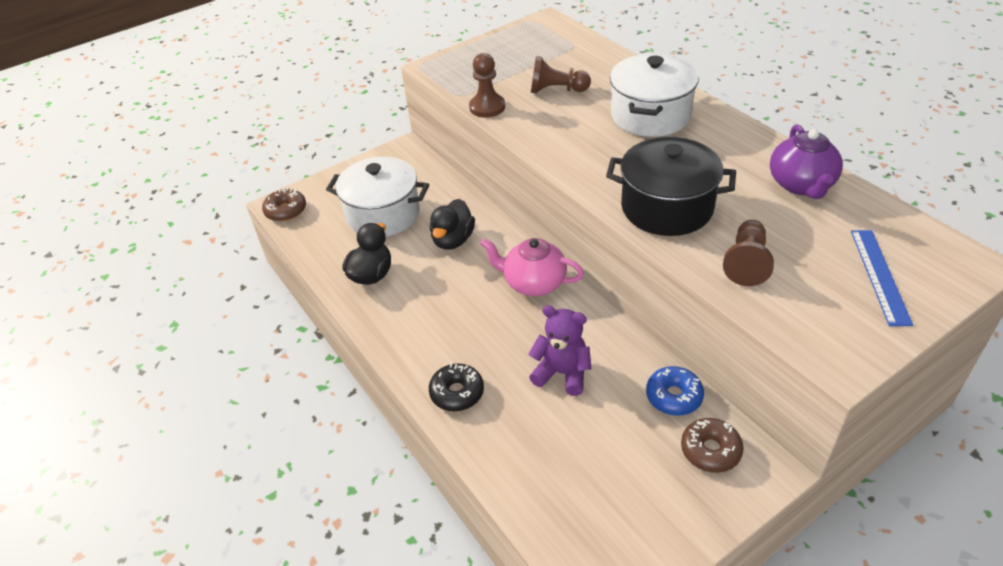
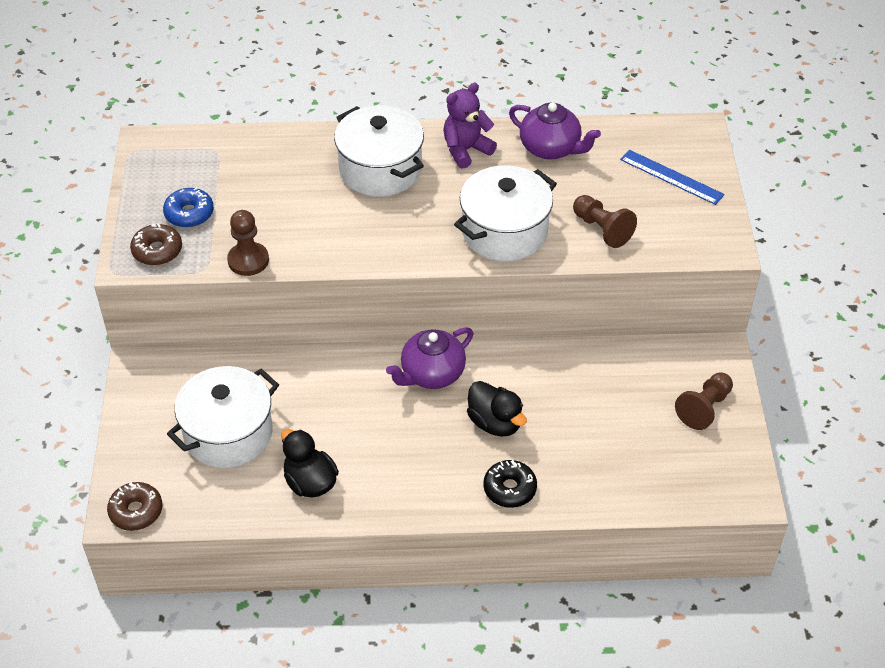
camera: 60 degrees left, 5 degrees up
(453, 240) = (322, 400): black duck -> black duck (495, 423)
(533, 283) = (431, 374): pink teapot -> purple teapot
(556, 90) = (275, 202): brown pawn -> brown pawn (704, 408)
(562, 373) = (546, 411): purple teddy bear -> purple teddy bear (466, 150)
(667, 207) = (504, 232): black pot -> white pot
(674, 396) = (622, 361): blue donut -> blue donut (189, 214)
(710, 450) = (683, 371): brown donut -> brown donut (157, 251)

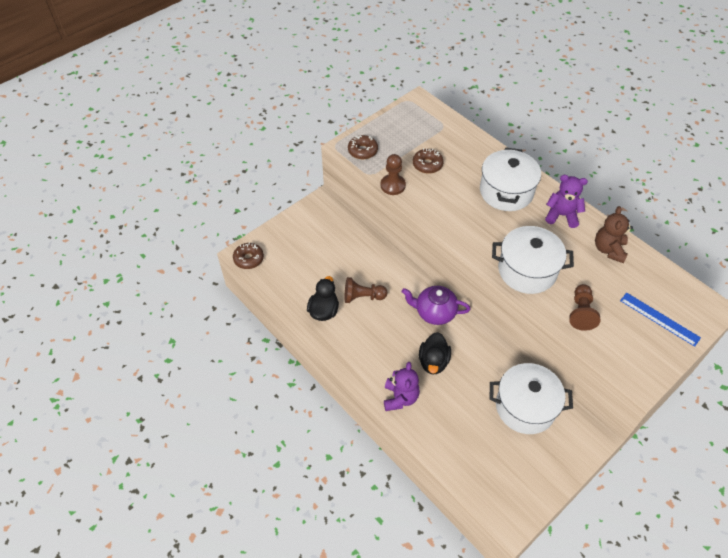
camera: 50 degrees right, 5 degrees up
(189, 214) = (396, 145): blue donut -> none
(228, 433) = (320, 260): white pot -> white pot (525, 407)
(256, 207) = (427, 165): none -> brown donut
(509, 489) = (400, 398): black donut -> purple teddy bear
(551, 148) = (609, 249): purple teapot -> brown teddy bear
(671, 177) = (659, 319): blue ruler -> blue ruler turned 45 degrees counterclockwise
(704, 408) = (546, 456): brown pawn -> brown pawn (363, 297)

